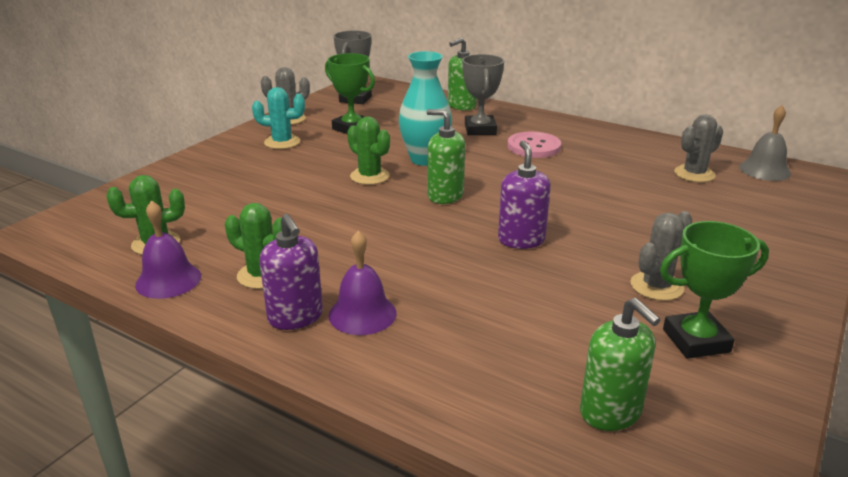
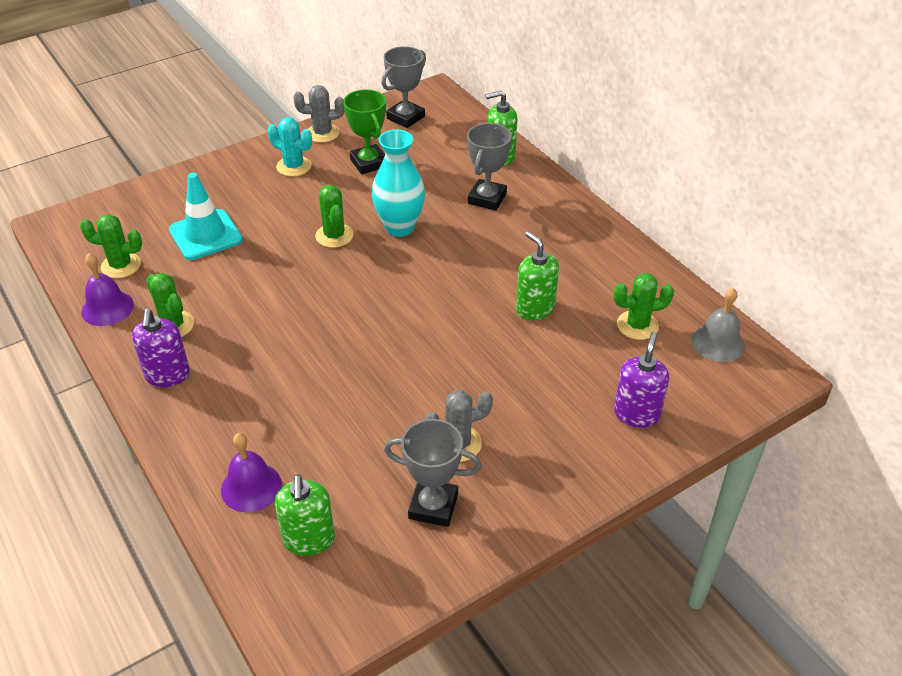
camera: 25 degrees right, 15 degrees up
(235, 202) = (205, 235): none -> turquoise traffic cone
(362, 314) = (214, 389): purple bell -> purple bell (251, 487)
(445, 196) = (378, 281): green soap dispenser -> green soap dispenser (535, 309)
(521, 240) = (396, 355): purple soap dispenser -> purple soap dispenser (636, 414)
(534, 147) = (516, 239): pink button -> none
(694, 174) = (637, 325): grey cactus -> green cactus
(696, 340) = (433, 506): green trophy -> grey trophy

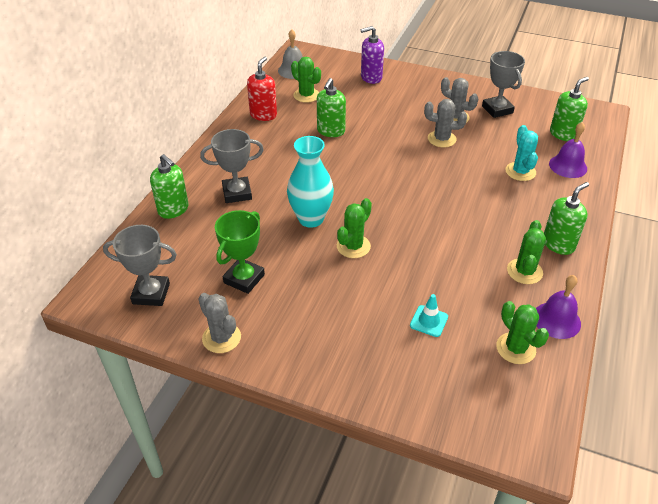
camera: 125 degrees left, 0 degrees up
(167, 375) = (558, 244): purple soap dispenser -> green soap dispenser
(205, 235) = (429, 321): turquoise traffic cone -> turquoise traffic cone, size x0.53
(294, 166) = (290, 325): turquoise cactus -> turquoise cactus (520, 172)
(425, 398) = (441, 139): none -> grey cactus
(619, 270) = (263, 115): none -> red soap dispenser

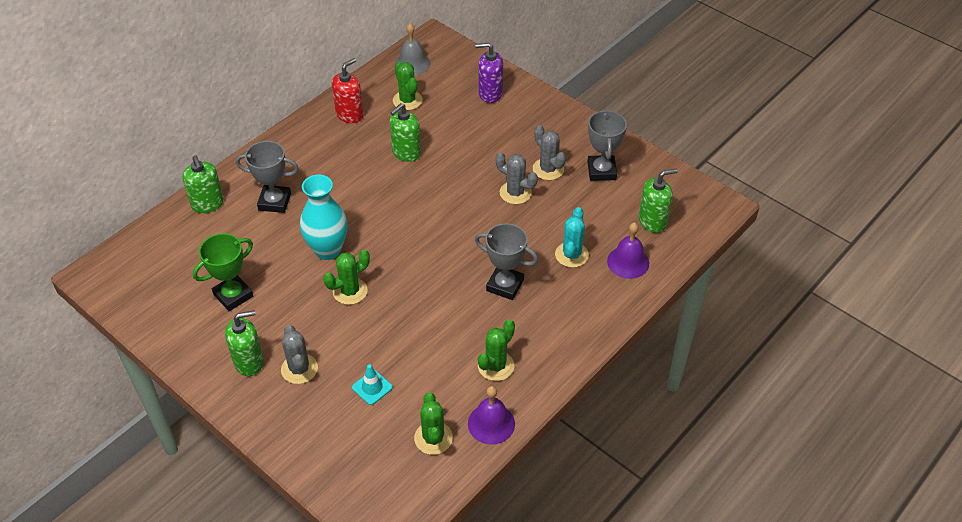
camera: 20 degrees right, 5 degrees up
(151, 293) = (147, 286): grey trophy -> grey trophy (505, 285)
(221, 338) = (184, 347): grey cactus -> grey cactus (299, 369)
(558, 244) = (550, 347): green soap dispenser -> green soap dispenser (249, 362)

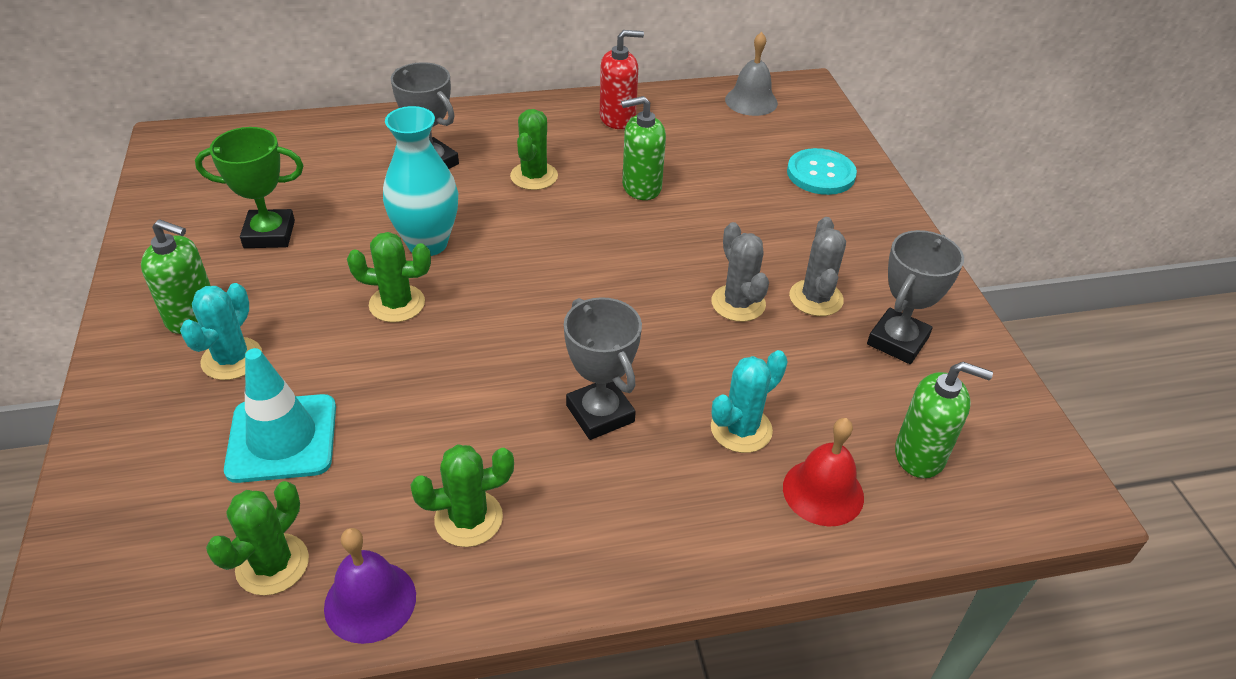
camera: 35 degrees right, 5 degrees down
(208, 204) = (361, 131): green soap dispenser -> none
(299, 369) = (232, 359): grey cactus -> turquoise cactus
(372, 387) = (282, 438): turquoise traffic cone -> turquoise traffic cone, size x1.88
(407, 100) = (703, 134): green cactus -> green cactus (534, 176)
(490, 93) = (820, 174): purple soap dispenser -> turquoise button
(628, 262) = (823, 492): purple bell -> red bell

